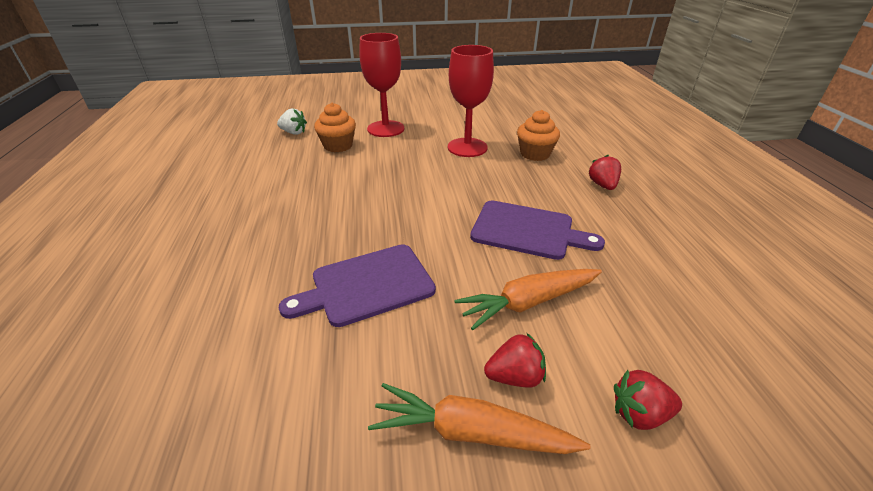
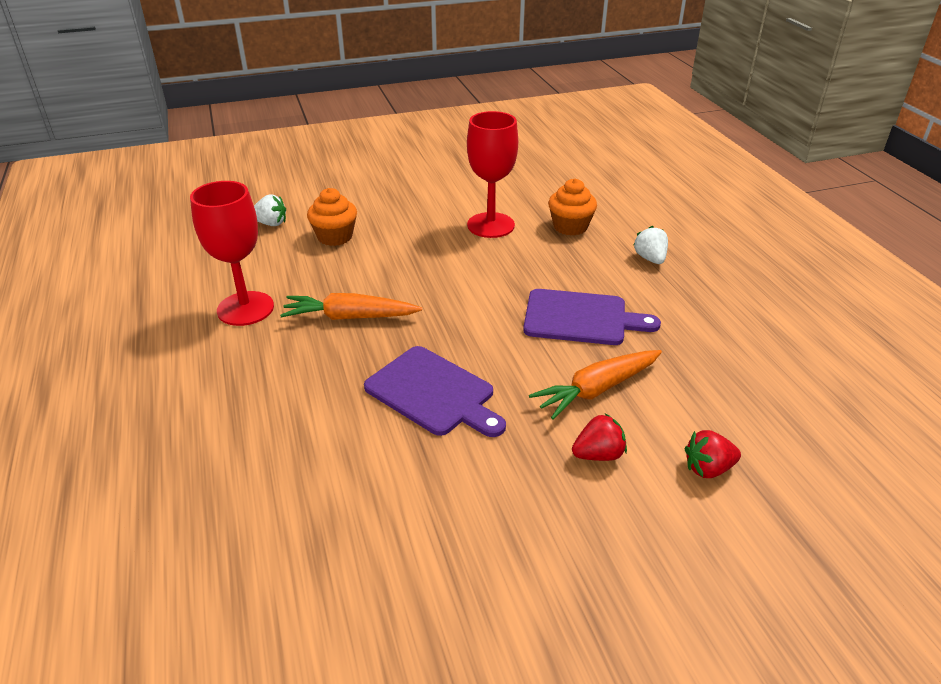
camera: 10 degrees left, 0 degrees up
(367, 285) = (433, 393): purple cutting board -> purple cutting board turned 105 degrees counterclockwise
(386, 129) = (384, 208): red goblet -> red goblet (245, 308)
(471, 432) = (571, 502): orange carrot -> orange carrot (350, 317)
(602, 185) = (650, 259): red strawberry -> white strawberry

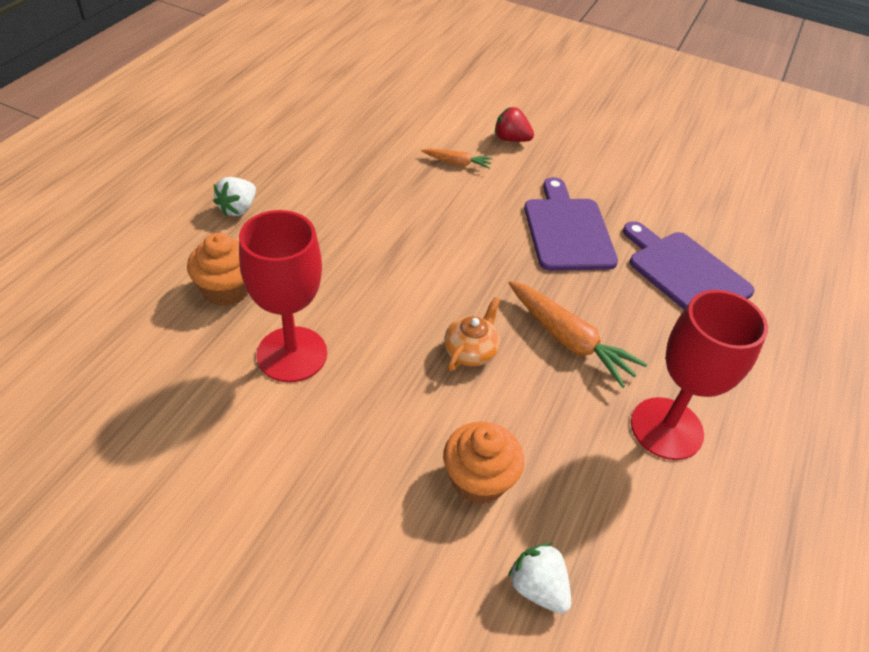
camera: 140 degrees left, 10 degrees up
(403, 277) = (471, 351): none -> orange teapot
(581, 318) = (385, 206): purple cutting board -> purple cutting board (685, 273)
(597, 390) = (457, 163): orange carrot -> orange carrot, size x0.55
(708, 468) = (464, 101): red strawberry -> none

